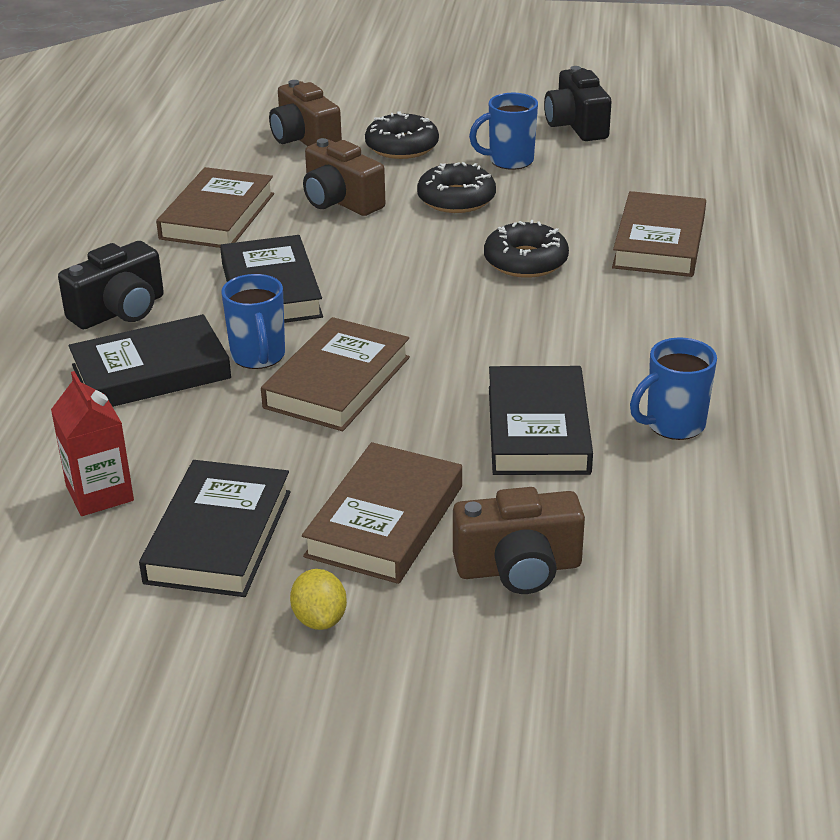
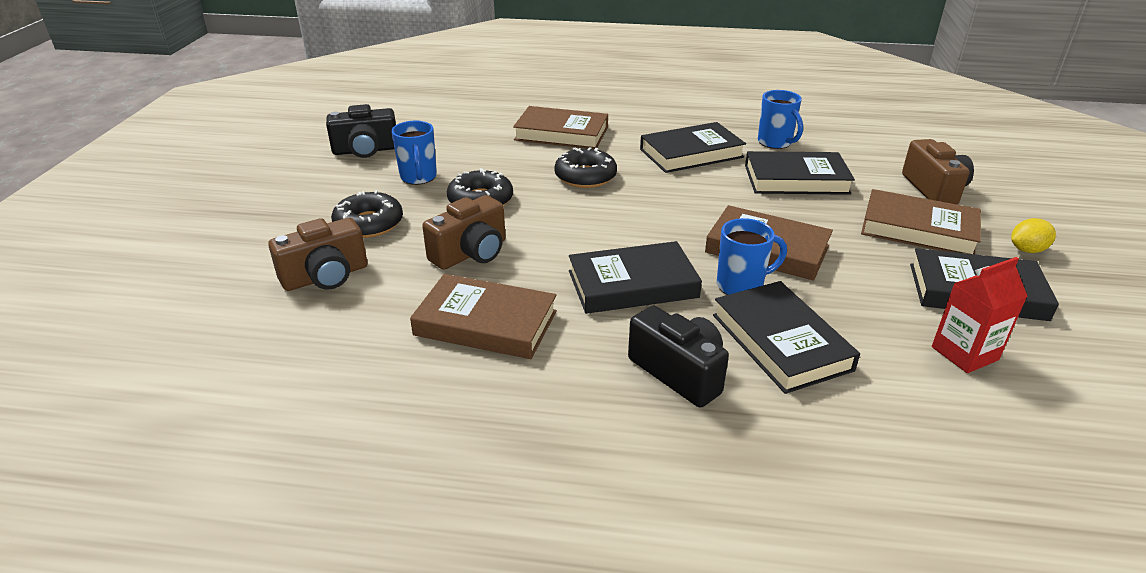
camera: 90 degrees left, 0 degrees up
(614, 343) = (691, 153): none -> black book

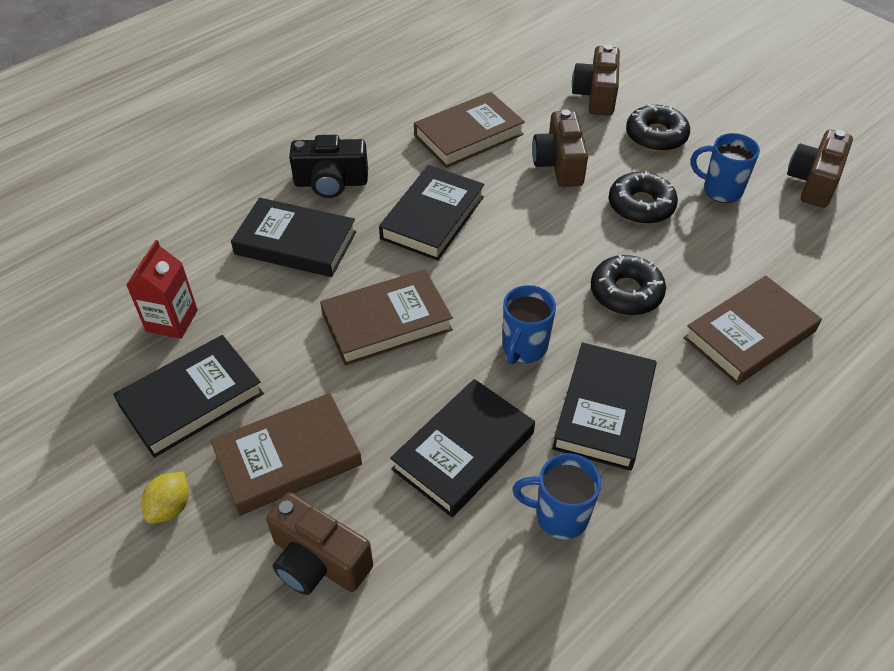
camera: 130 degrees right, 15 degrees up
(366, 150) = (813, 182): black camera -> brown camera
(741, 286) = (365, 270): blue mug -> blue mug (524, 348)

